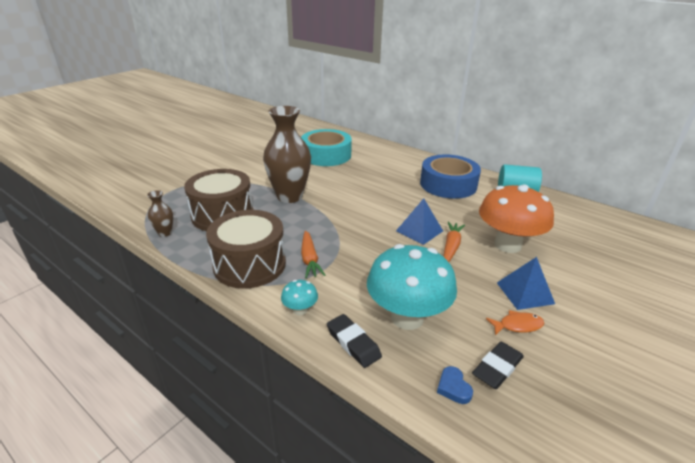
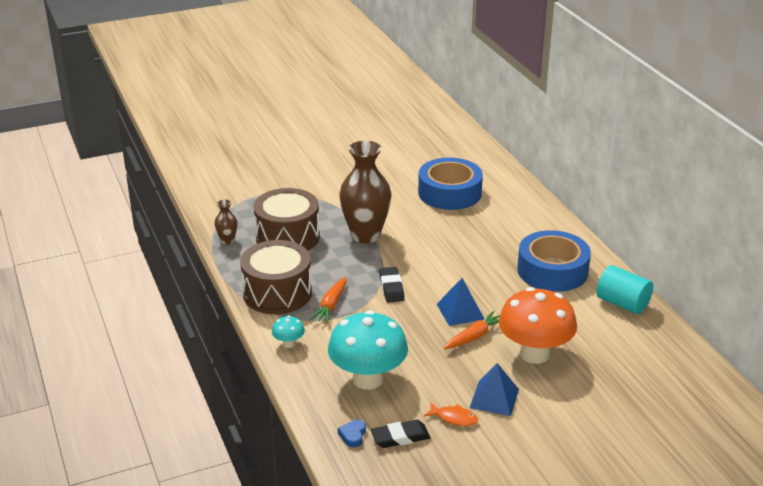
camera: 30 degrees right, 0 degrees up
(326, 155) = (449, 193): turquoise tape -> blue tape
(353, 343) = (308, 381): black eraser -> black eraser (391, 287)

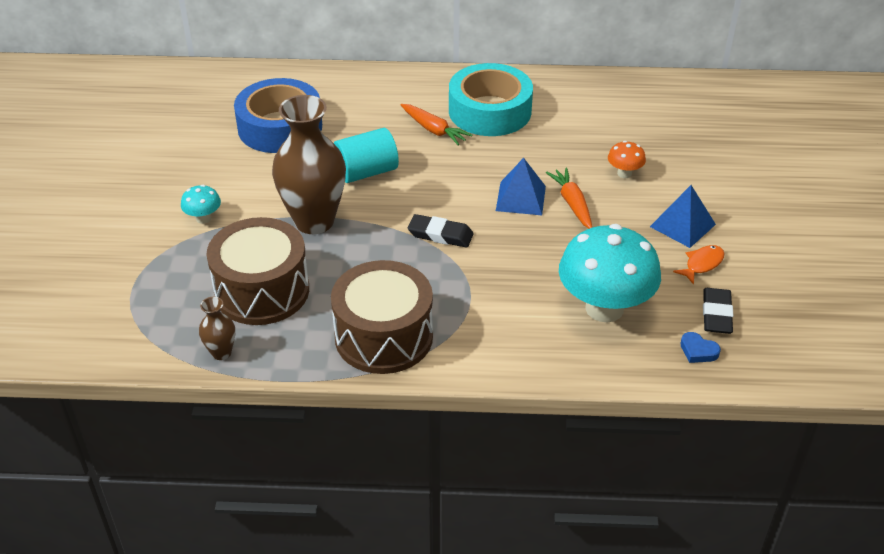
camera: 65 degrees left, 10 degrees up
(289, 344) = (498, 356): turquoise mushroom -> turquoise mushroom (203, 218)
(331, 305) = (442, 295): orange carrot -> orange carrot (434, 130)
(534, 354) = (624, 173): orange mushroom -> orange mushroom, size x0.43
(552, 270) = (490, 111): blue tape -> turquoise tape
(622, 303) = (575, 90): turquoise cylinder -> turquoise cylinder (366, 172)

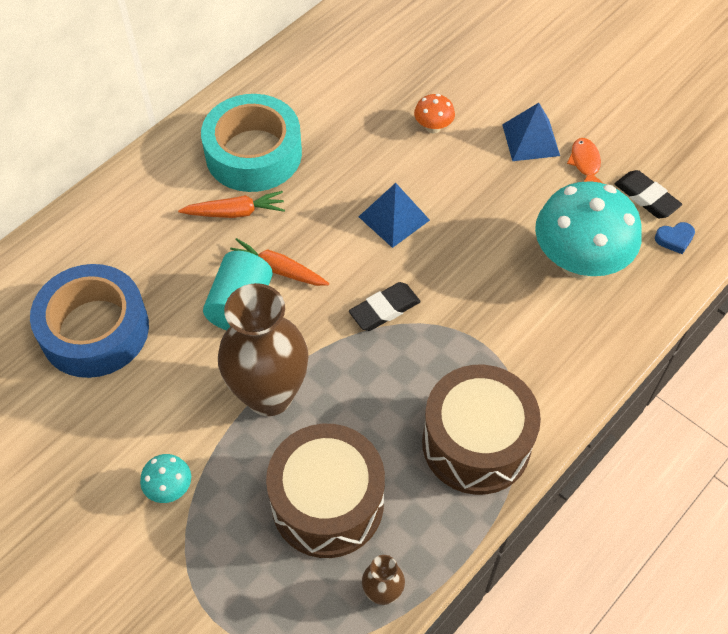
camera: 50 degrees left, 15 degrees up
(572, 203) = (435, 189): orange carrot -> orange carrot (277, 270)

